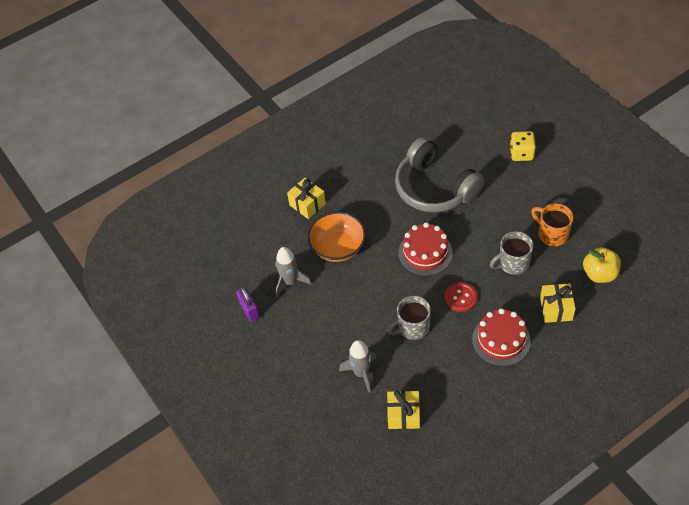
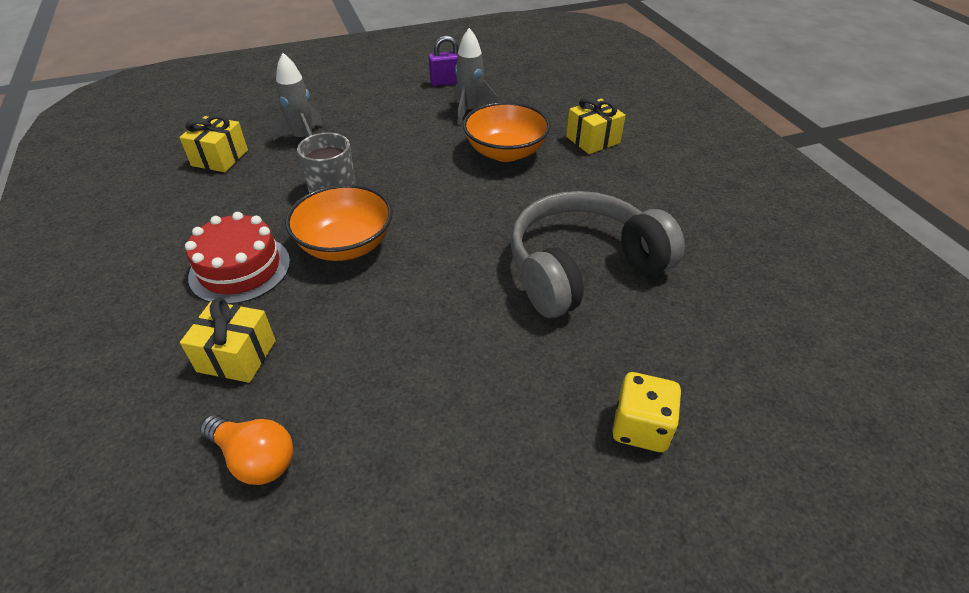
camera: 100 degrees right, 10 degrees down
(425, 253) = (451, 227): red cake -> none
(460, 298) = (345, 245): red button -> orange bowl
(512, 263) = (368, 325): grey mug -> none
(552, 234) = (399, 408): orange mug -> none
(599, 274) = (255, 459): yellow apple -> orange light bulb

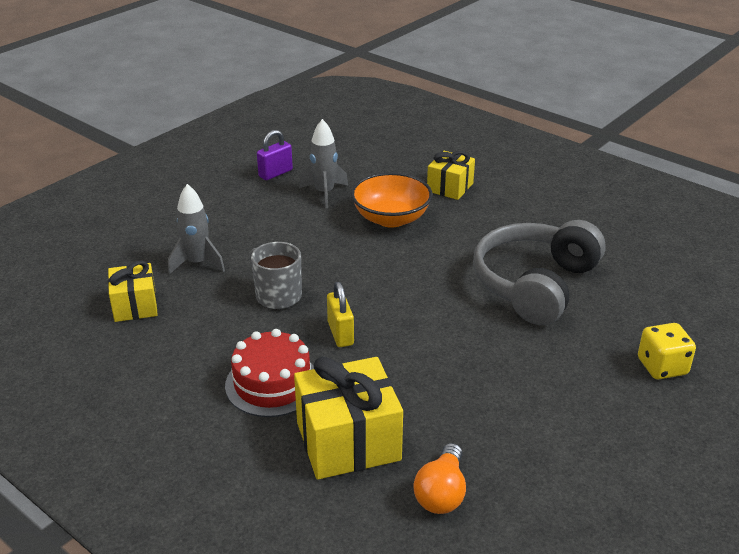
camera: 30 degrees left, 10 degrees down
(237, 356) = (348, 441): yellow gift -> yellow gift, size x1.64
(255, 459) = (441, 493): orange light bulb -> orange light bulb turned 105 degrees clockwise
(345, 245) = (340, 333): orange bowl -> yellow padlock

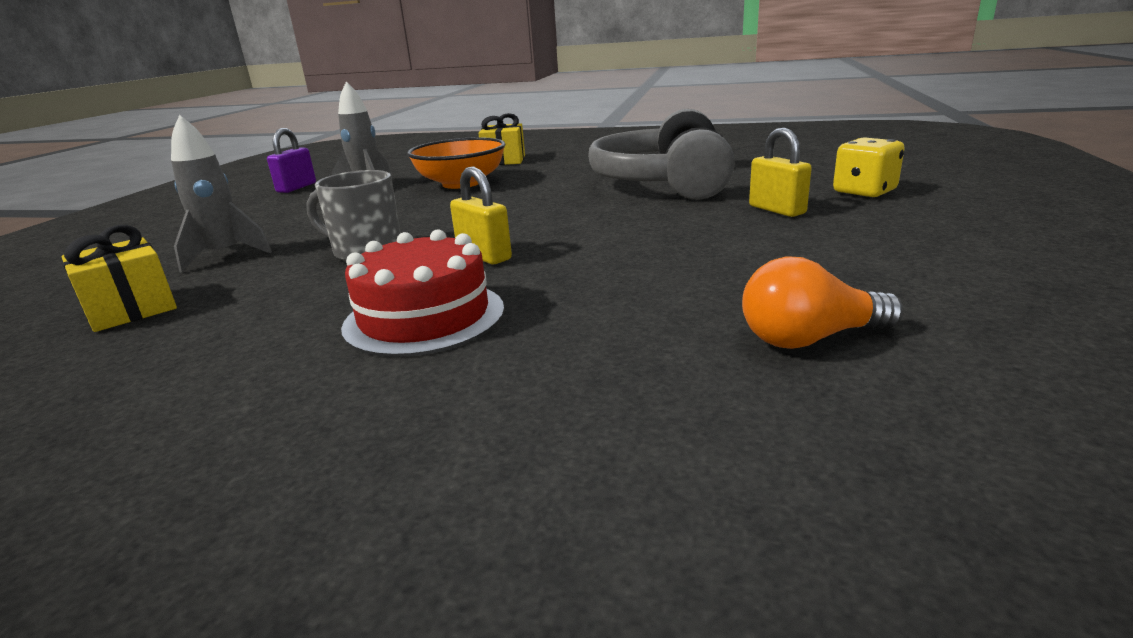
camera: 25 degrees left, 10 degrees down
(348, 441) = (604, 334): yellow gift -> none
(441, 493) = (809, 339): orange light bulb -> orange light bulb turned 90 degrees clockwise
(570, 362) = (776, 210): none -> yellow padlock

